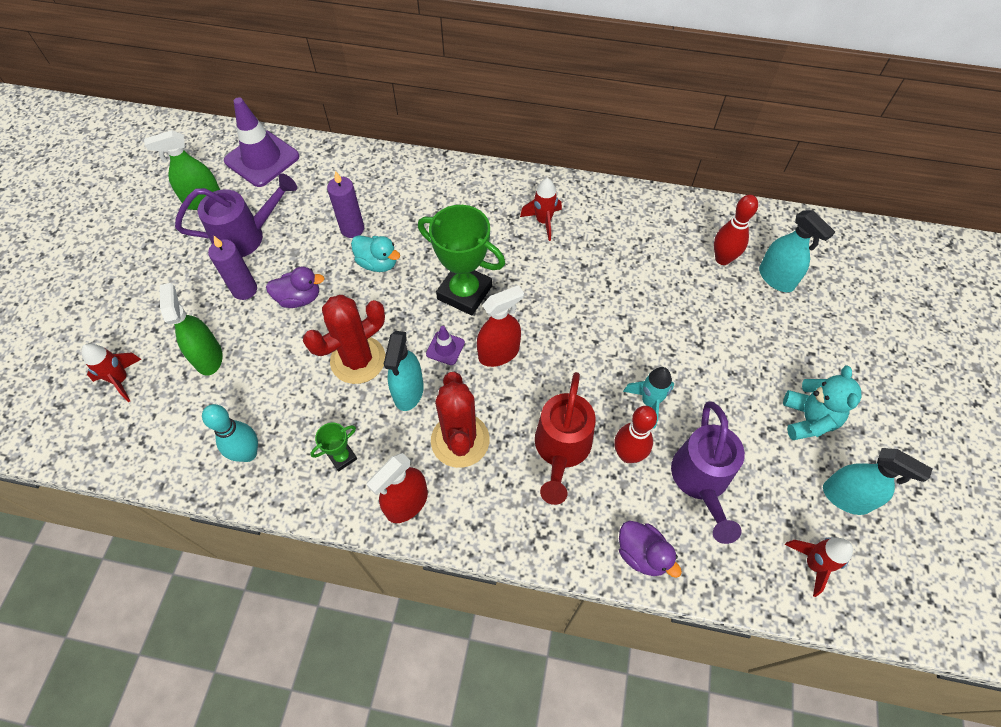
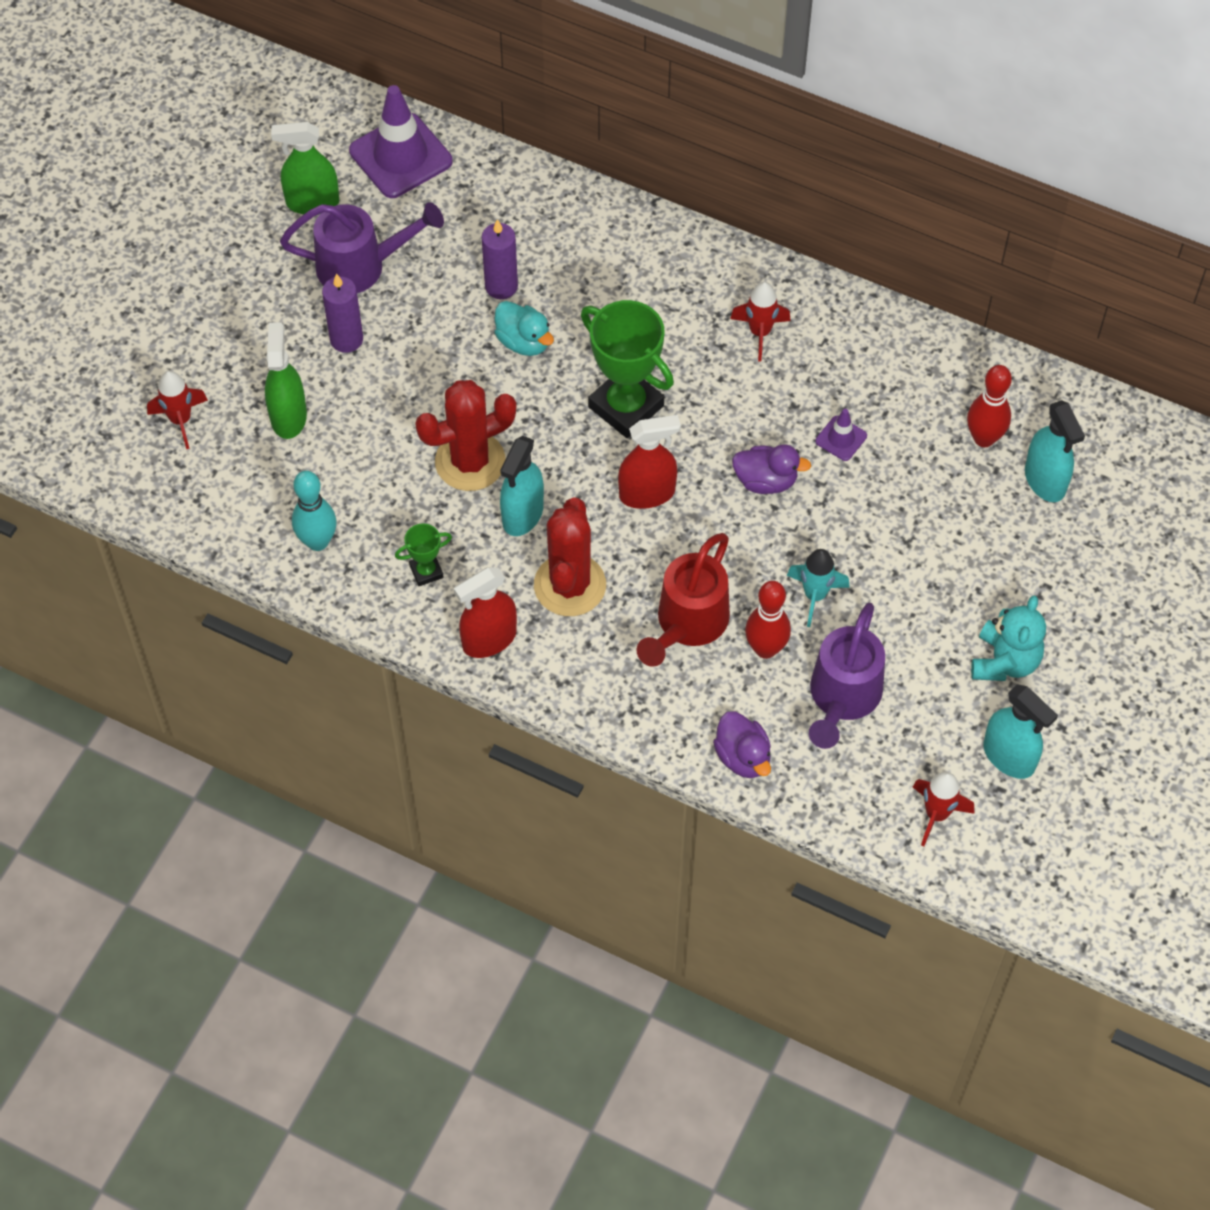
camera: 15 degrees right, 0 degrees up
(299, 298) = (413, 366): purple duck -> purple duck (766, 481)
(445, 348) = (582, 472): purple traffic cone -> purple traffic cone (841, 438)

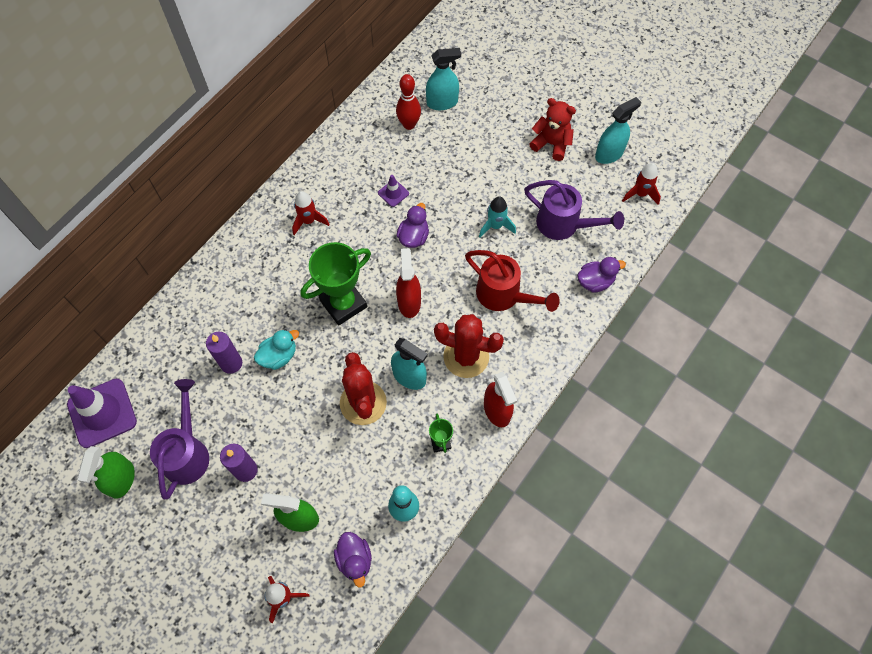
camera: 80 degrees left, 5 degrees up
(241, 493) = (355, 560): none -> purple duck
(765, 649) = (526, 257): red bowling pin -> none
(1004, 661) = (551, 144): turquoise teddy bear -> red teddy bear

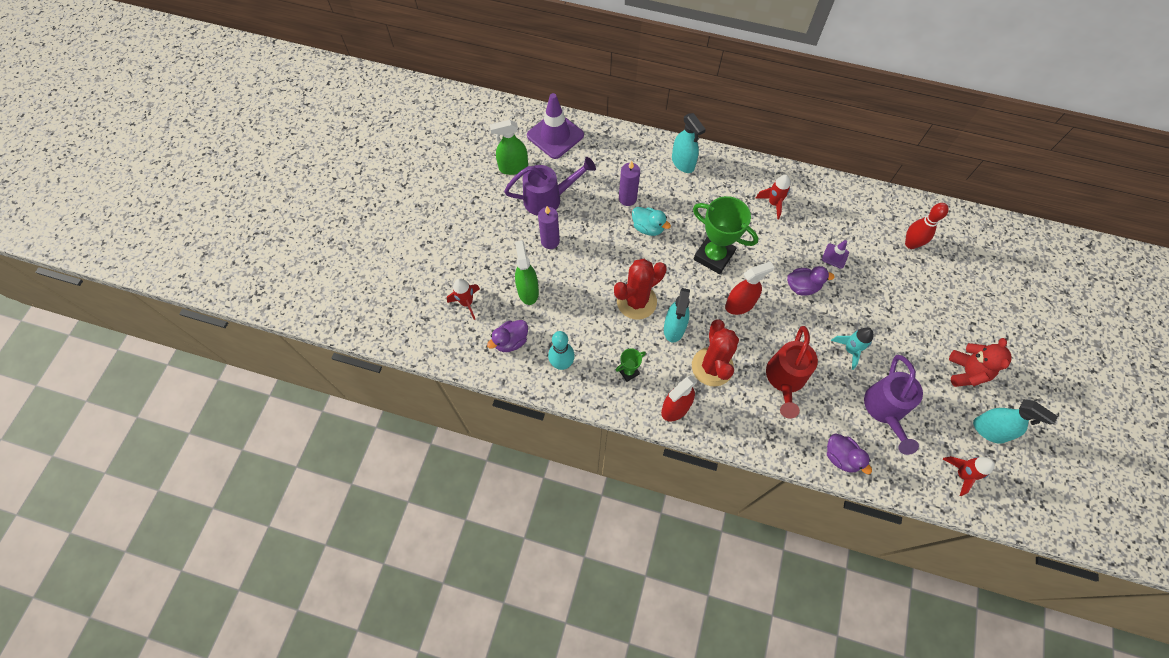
camera: 70 degrees right, 0 degrees up
(442, 102) = (951, 262): turquoise spray bottle -> turquoise spray bottle (683, 163)

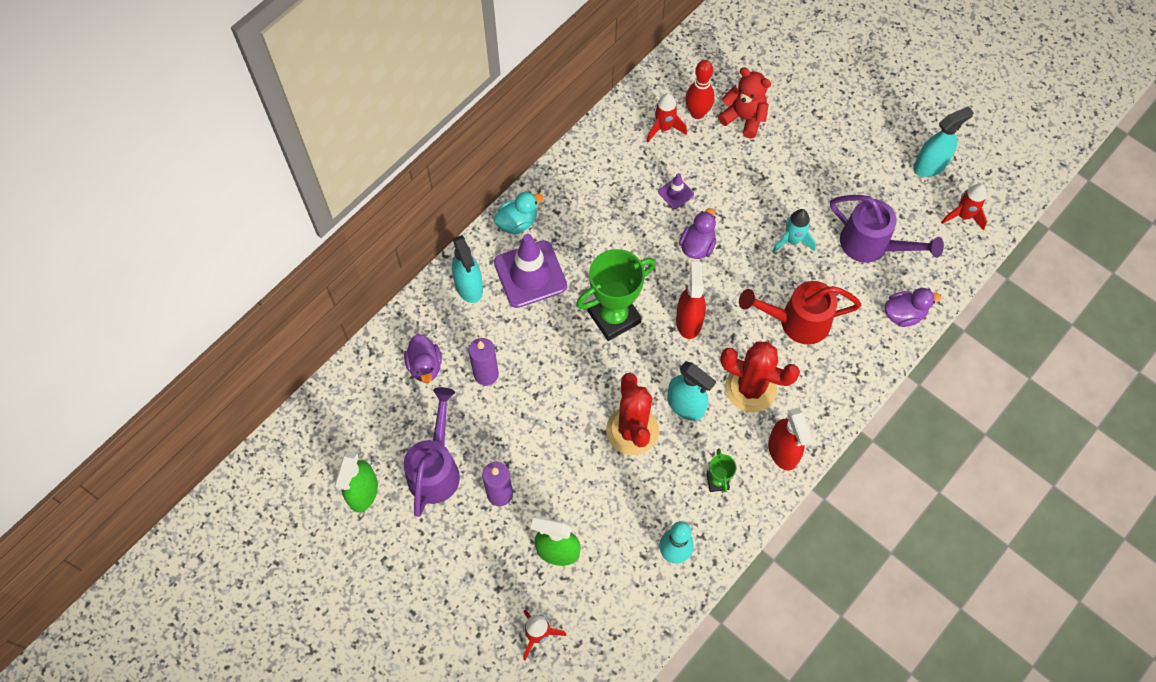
camera: 65 degrees left, 0 degrees up
(511, 341) = (617, 601): purple duck -> purple duck (425, 366)
(555, 135) = (342, 417): purple traffic cone -> purple traffic cone (530, 274)
(648, 227) = (539, 370): turquoise duck -> turquoise duck (517, 222)
(683, 163) = (469, 286): turquoise spray bottle -> turquoise spray bottle turned 75 degrees clockwise
(773, 203) = (577, 218): red rocket -> red rocket (664, 128)
(785, 379) = (797, 321): red watering can -> red watering can turned 135 degrees clockwise
(966, 372) = (863, 148): red teddy bear -> red teddy bear (744, 118)

